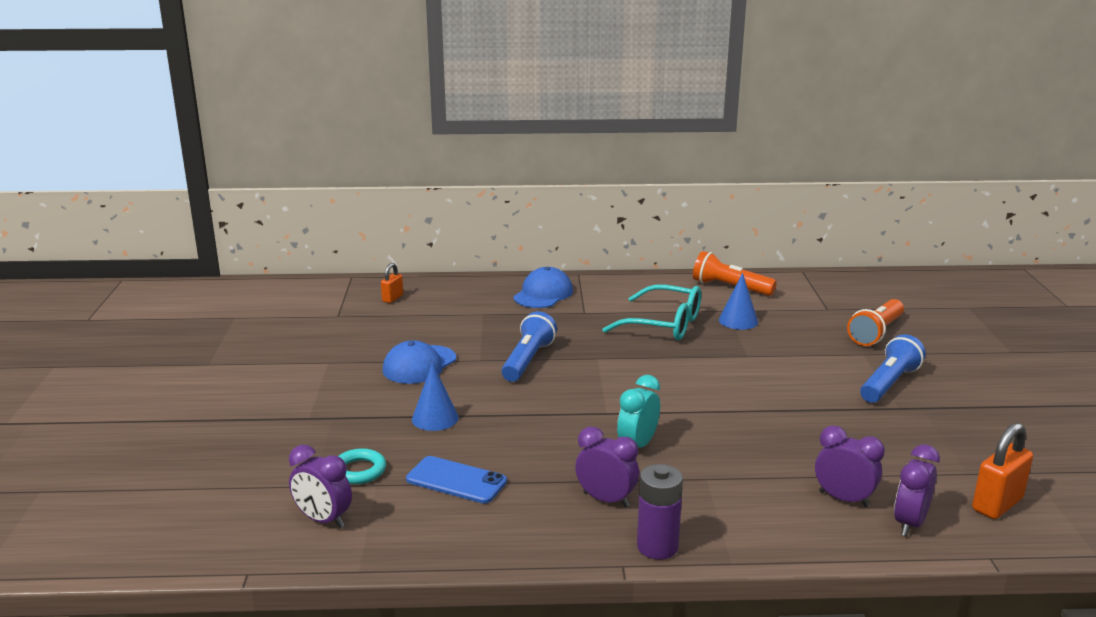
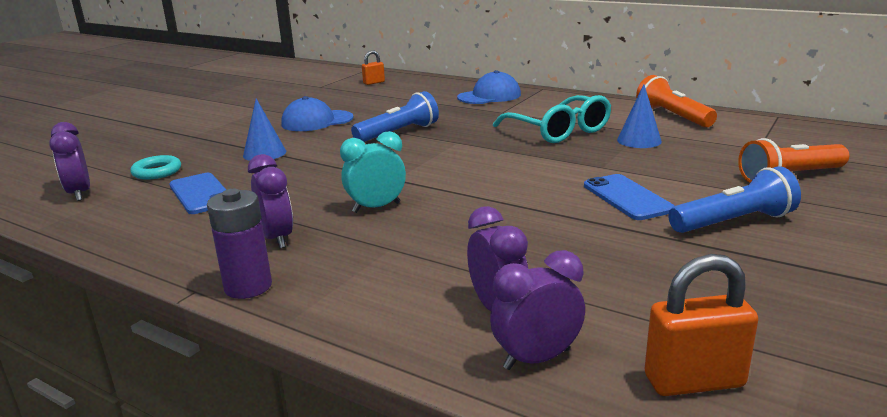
camera: 35 degrees right, 0 degrees up
(801, 381) = (627, 197): none -> blue phone

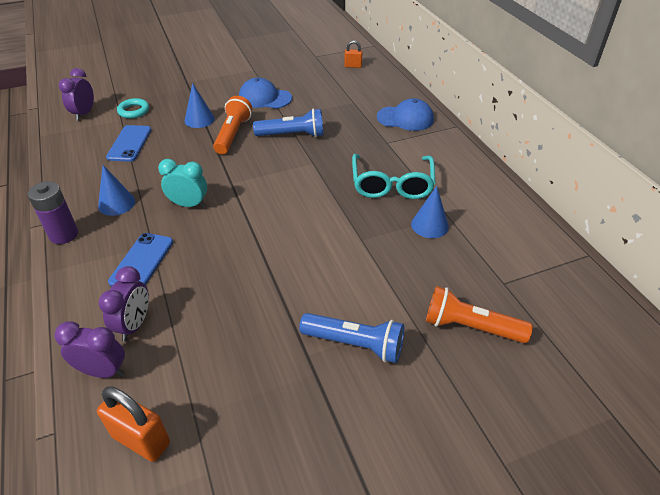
camera: 35 degrees right, 20 degrees up
(277, 238) = (116, 203): purple clock -> blue cone
(627, 197) = (329, 279): blue phone -> blue phone (142, 261)
(673, 116) = (500, 210): orange flashlight -> orange flashlight (233, 134)

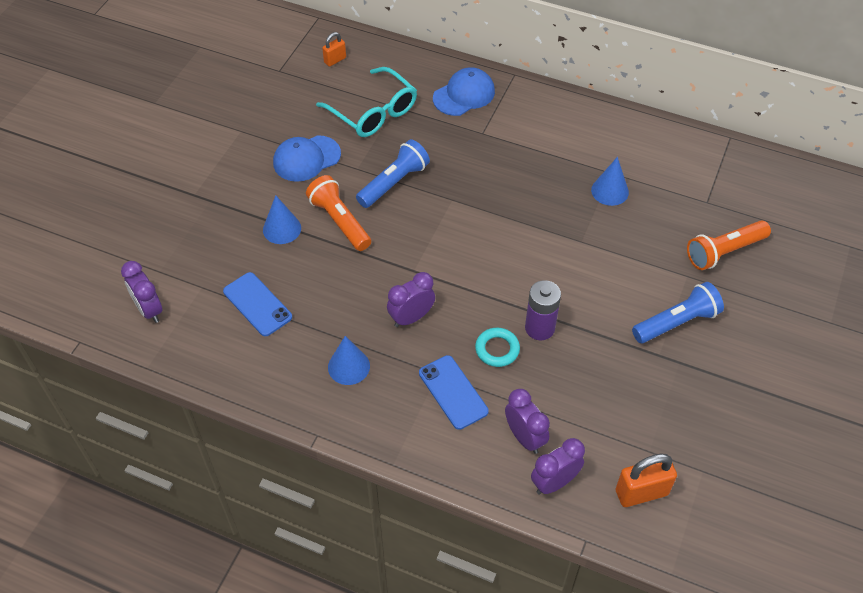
camera: 45 degrees left, 10 degrees up
(64, 235) = (352, 427): purple battery -> purple battery (539, 328)
(134, 111) = (197, 268): turquoise ring -> turquoise ring (497, 349)
(188, 204) = (411, 317): turquoise clock -> purple clock
(392, 184) = (539, 174): turquoise glasses -> turquoise glasses (373, 112)

